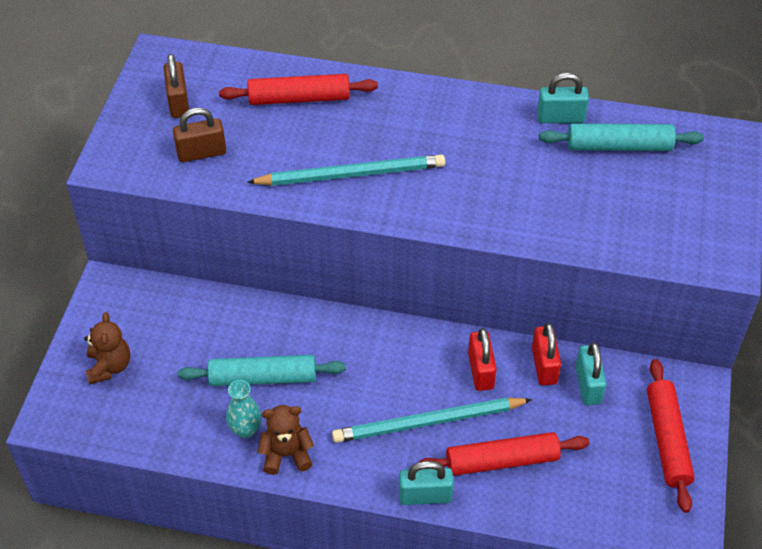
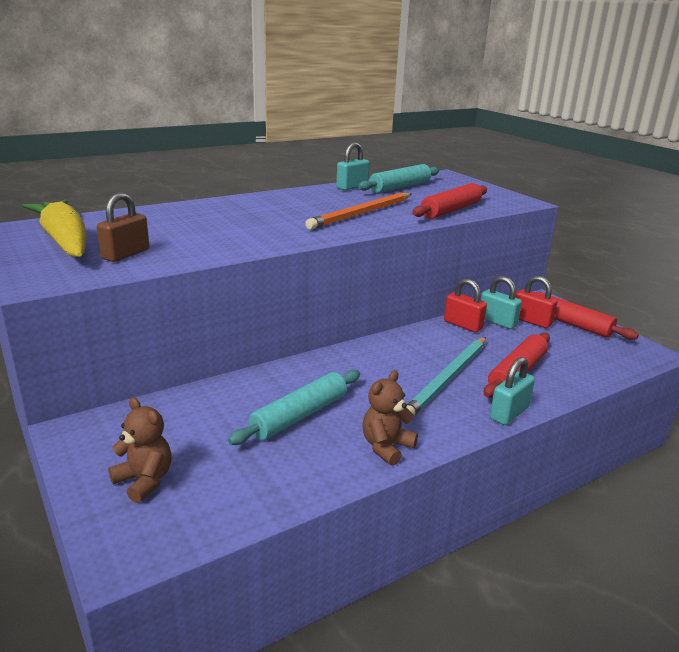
camera: 45 degrees left, 25 degrees down
(178, 102) = (64, 241): brown padlock -> yellow carrot
(245, 429) = (332, 451): turquoise vase -> none
(299, 99) = (170, 217): red rolling pin -> red rolling pin (451, 210)
(351, 174) = (265, 232): turquoise pencil -> none
(480, 371) = (435, 342): red padlock -> red padlock (532, 321)
(488, 187) = (361, 214): none -> orange pencil

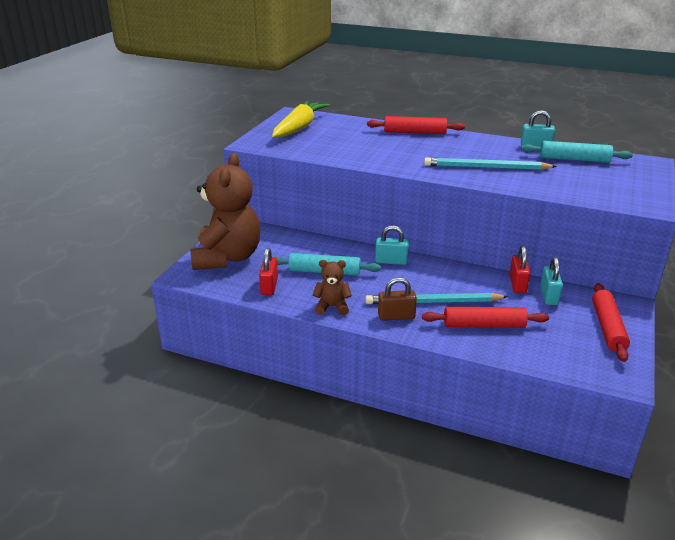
camera: 55 degrees right, 5 degrees up
(126, 254) = (307, 144): brown padlock -> brown padlock (396, 316)
(144, 480) = (227, 258): brown teddy bear -> brown teddy bear, size x2.26
(361, 214) = (486, 167): orange pencil -> turquoise pencil
(451, 210) = (560, 189): red rolling pin -> red rolling pin (414, 132)
(509, 413) = (426, 336): turquoise padlock -> turquoise padlock (391, 261)
(532, 321) = (578, 310): red padlock -> red padlock (269, 286)

